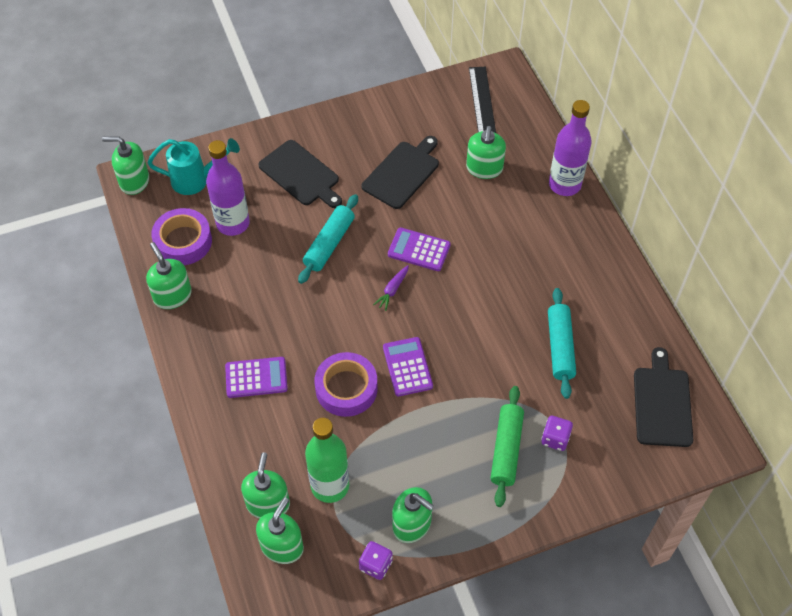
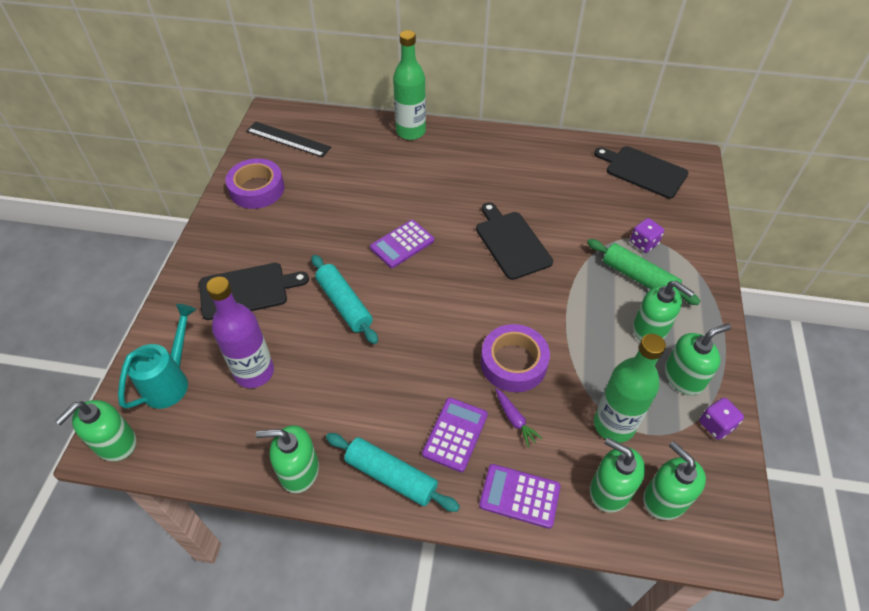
camera: 60 degrees left, 5 degrees down
(183, 241) = (238, 429): purple tape -> purple tape (257, 189)
(392, 290) = (430, 281): purple carrot -> purple carrot (514, 419)
(402, 173) = (312, 219): black cutting board -> black cutting board (511, 242)
(407, 367) = (518, 307): purple calculator -> purple calculator (519, 496)
(484, 168) = (355, 167): green soap dispenser -> green soap dispenser (650, 328)
(560, 347) = (560, 202): turquoise rolling pin -> turquoise rolling pin (391, 476)
(564, 184) = (411, 132): purple bottle -> green bottle

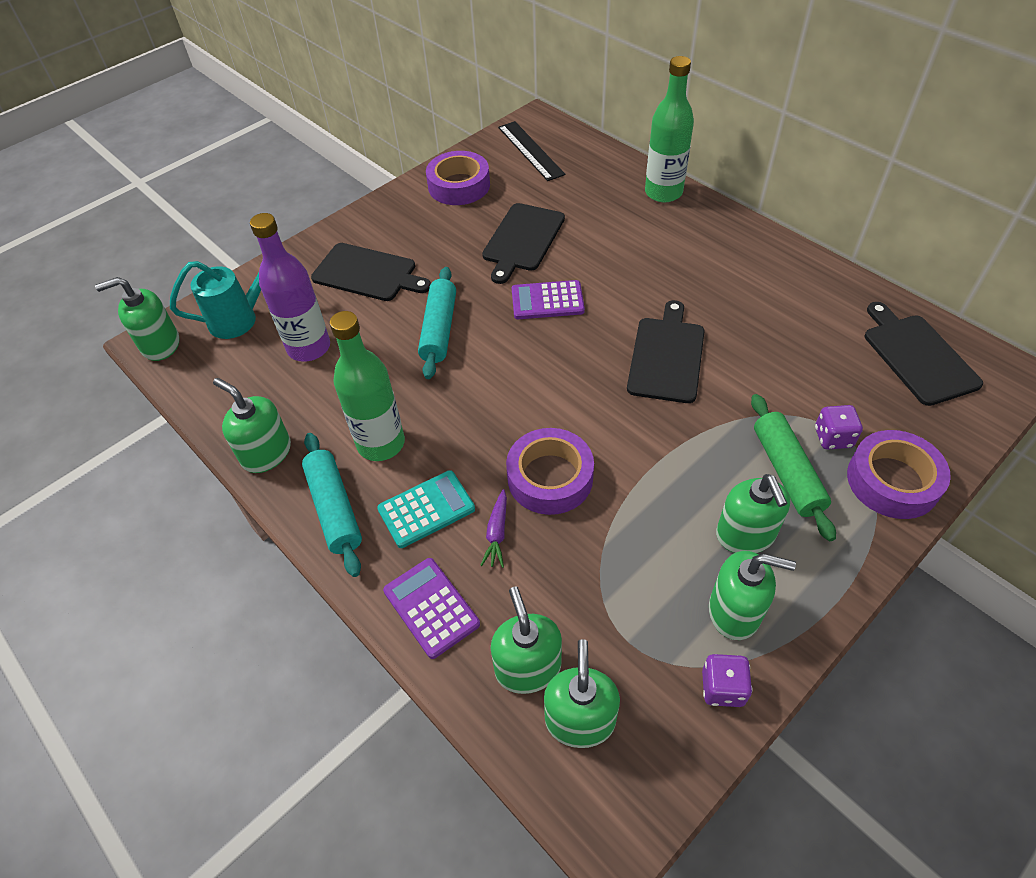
camera: 40 degrees right, 0 degrees up
(344, 209) = (522, 240): none -> black cutting board
(455, 434) = (426, 509): purple calculator -> turquoise calculator
(614, 424) = (598, 606): green bottle -> green bottle (381, 443)
(692, 252) = (892, 481): none -> purple tape

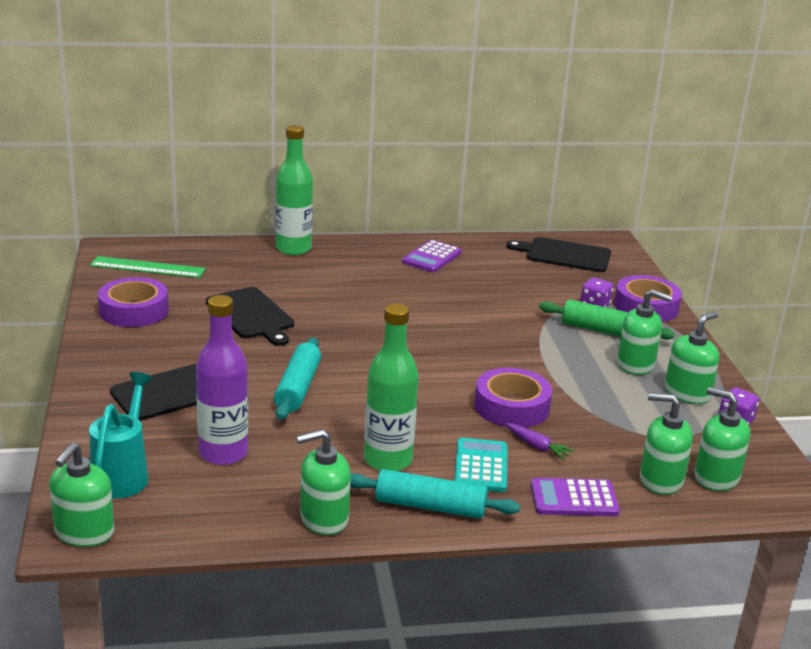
camera: 60 degrees left, 25 degrees down
(439, 329) = (297, 388): turquoise rolling pin -> turquoise rolling pin turned 60 degrees clockwise
(530, 150) = (147, 267): black ruler -> green ruler
(547, 301) = (336, 335): purple calculator -> purple calculator (432, 257)
(667, 356) = (457, 320): black cutting board -> none

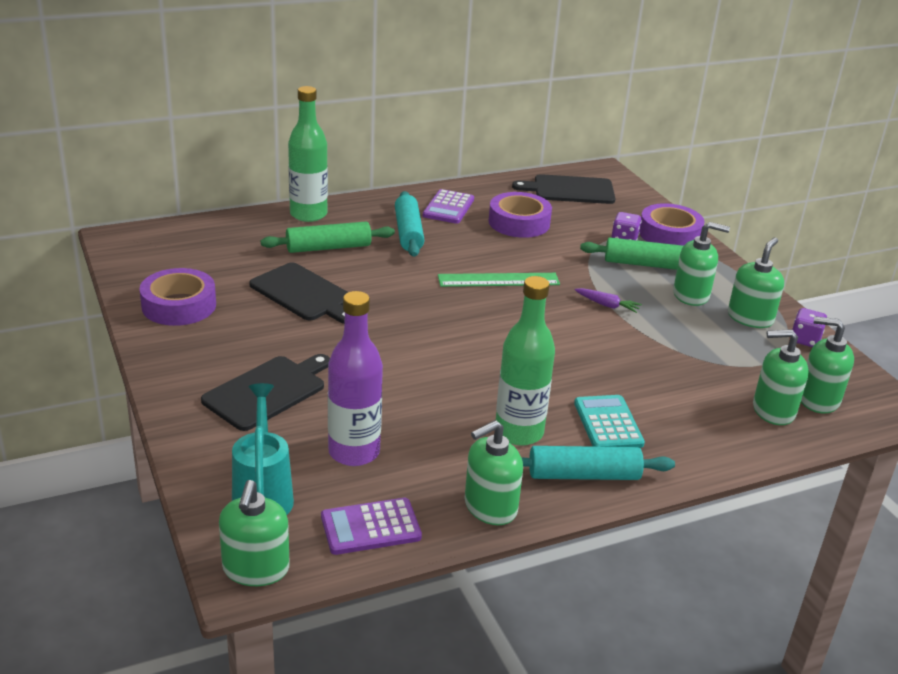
camera: 15 degrees left, 5 degrees up
(147, 267) = (168, 254): green ruler -> green ruler (498, 280)
(296, 279) = (328, 247): none -> green rolling pin
(297, 388) = (391, 367): turquoise rolling pin -> turquoise rolling pin (408, 232)
(511, 407) = (604, 356): purple tape -> purple tape (519, 222)
(537, 446) = (648, 394): purple carrot -> purple carrot (607, 305)
(574, 499) = (708, 443): purple calculator -> purple calculator (370, 527)

